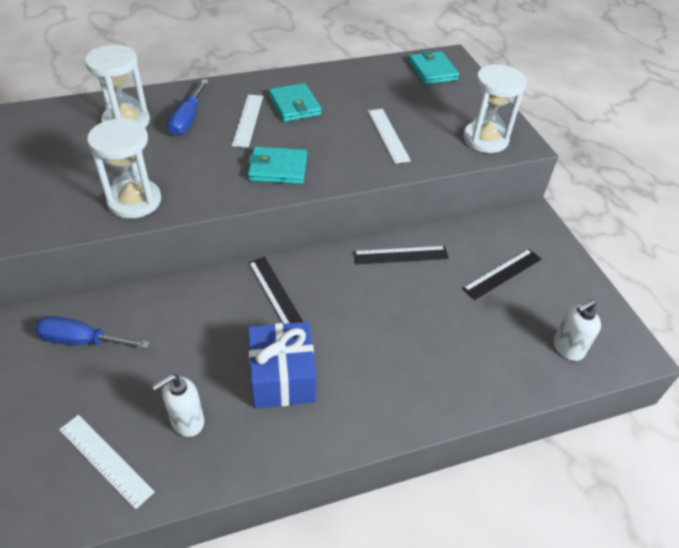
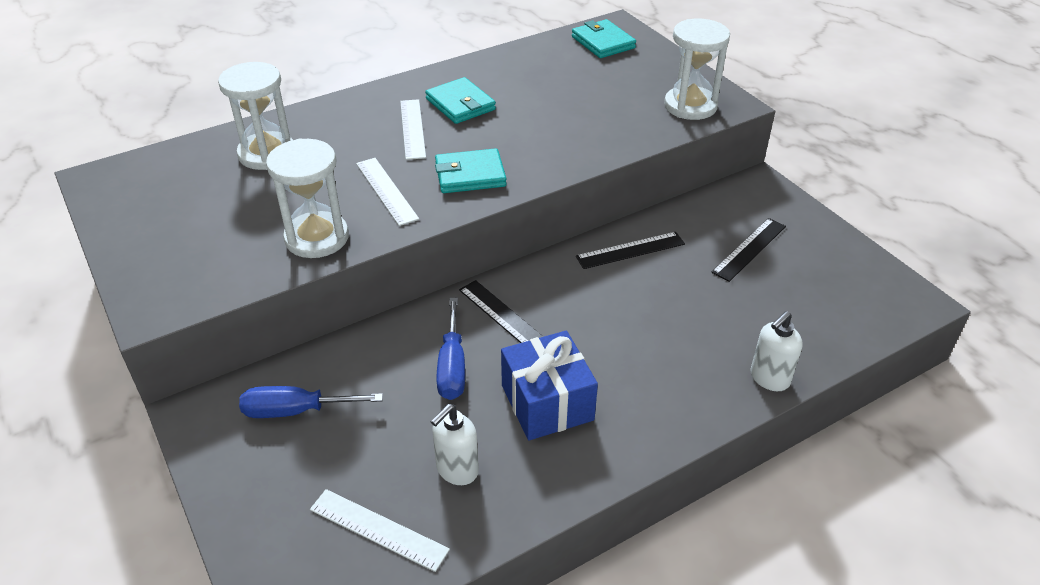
camera: 10 degrees left, 5 degrees down
(187, 120) = (340, 140): blue screwdriver -> blue screwdriver (452, 366)
(388, 135) = (581, 119): white ruler -> white ruler (386, 191)
(567, 348) = (846, 312): white soap dispenser -> white soap dispenser (769, 378)

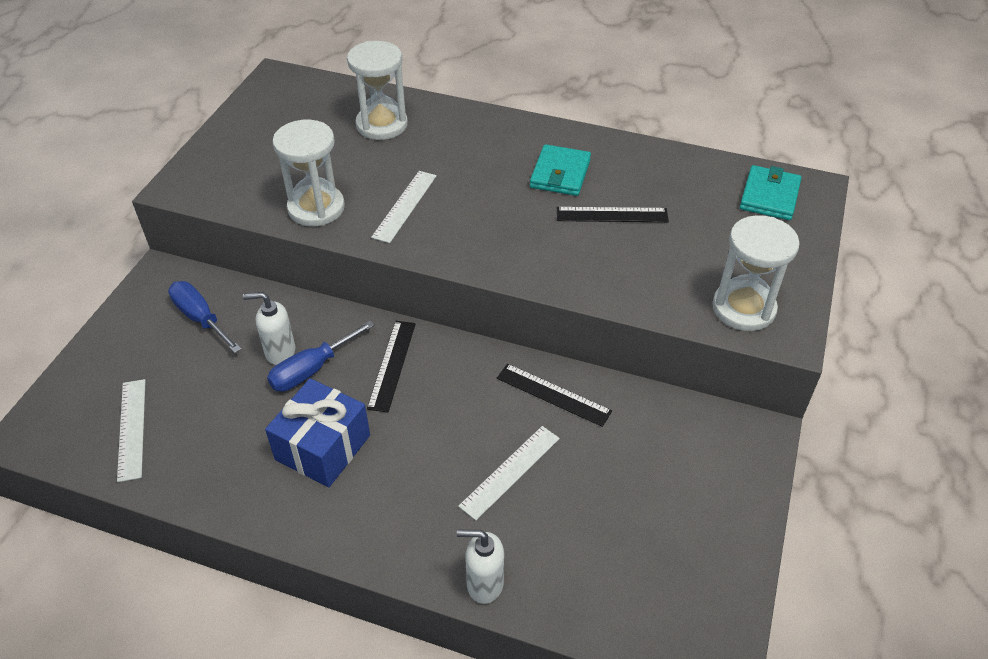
camera: 50 degrees right, 5 degrees up
(412, 129) = (496, 170): white ruler -> white ruler (510, 471)
(457, 470) = (214, 436): white soap dispenser -> white soap dispenser (280, 352)
(470, 175) = (473, 235): turquoise wallet -> none
(749, 249) = (648, 477): black ruler -> black ruler (612, 215)

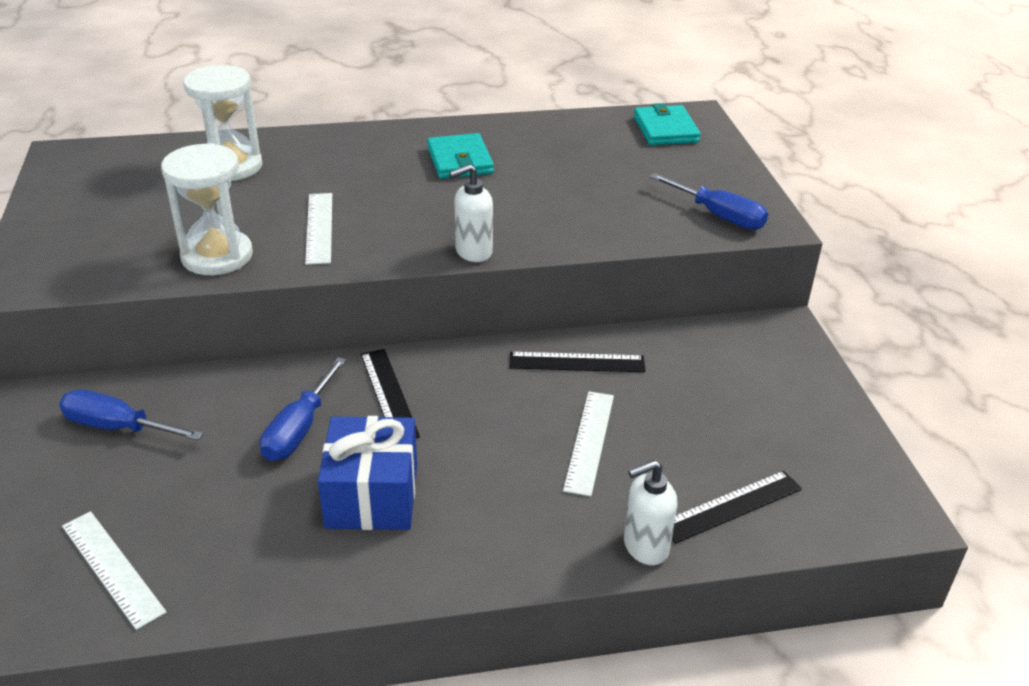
camera: 30 degrees left, 10 degrees down
(280, 352) = (247, 426): white soap dispenser -> white soap dispenser (473, 252)
(612, 215) = (538, 179): black ruler -> black ruler (731, 506)
(743, 308) = (719, 216): white hourglass -> blue screwdriver

